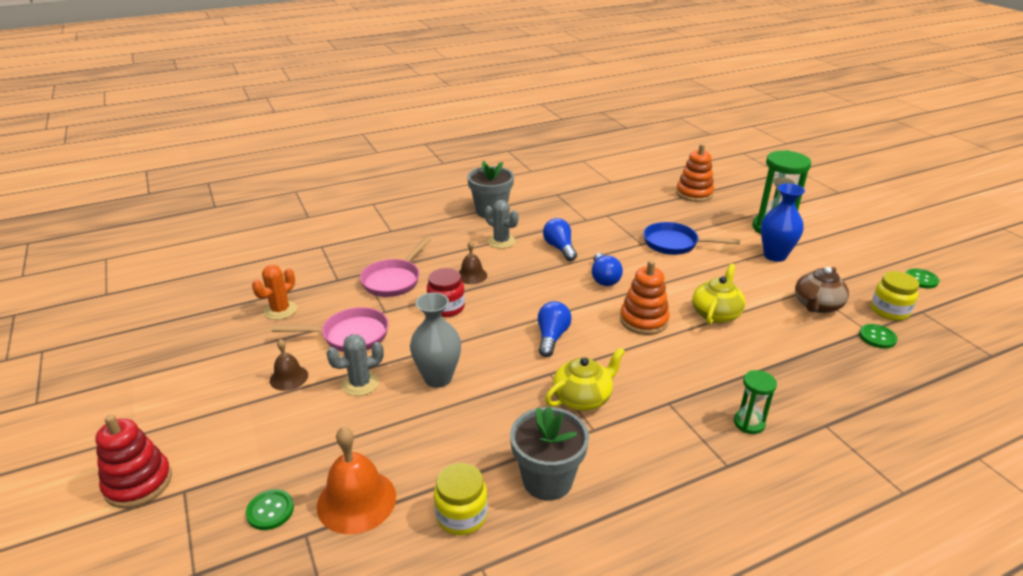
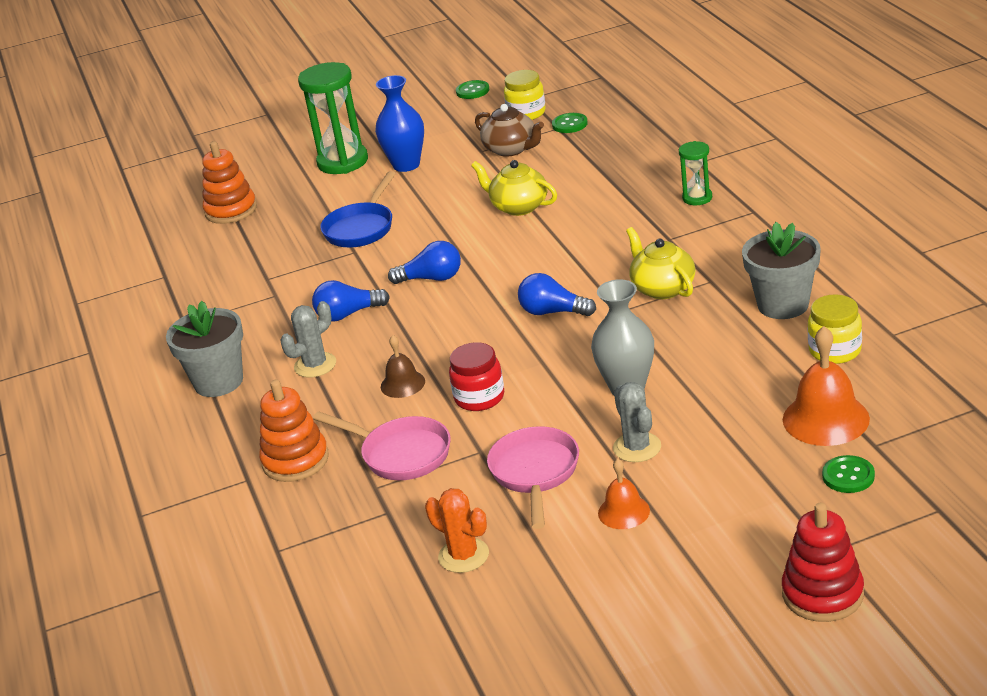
camera: 80 degrees left, 0 degrees up
(289, 377) = (623, 511): brown bell -> orange bell
(643, 320) = (526, 251): orange stacking toy -> orange stacking toy (295, 460)

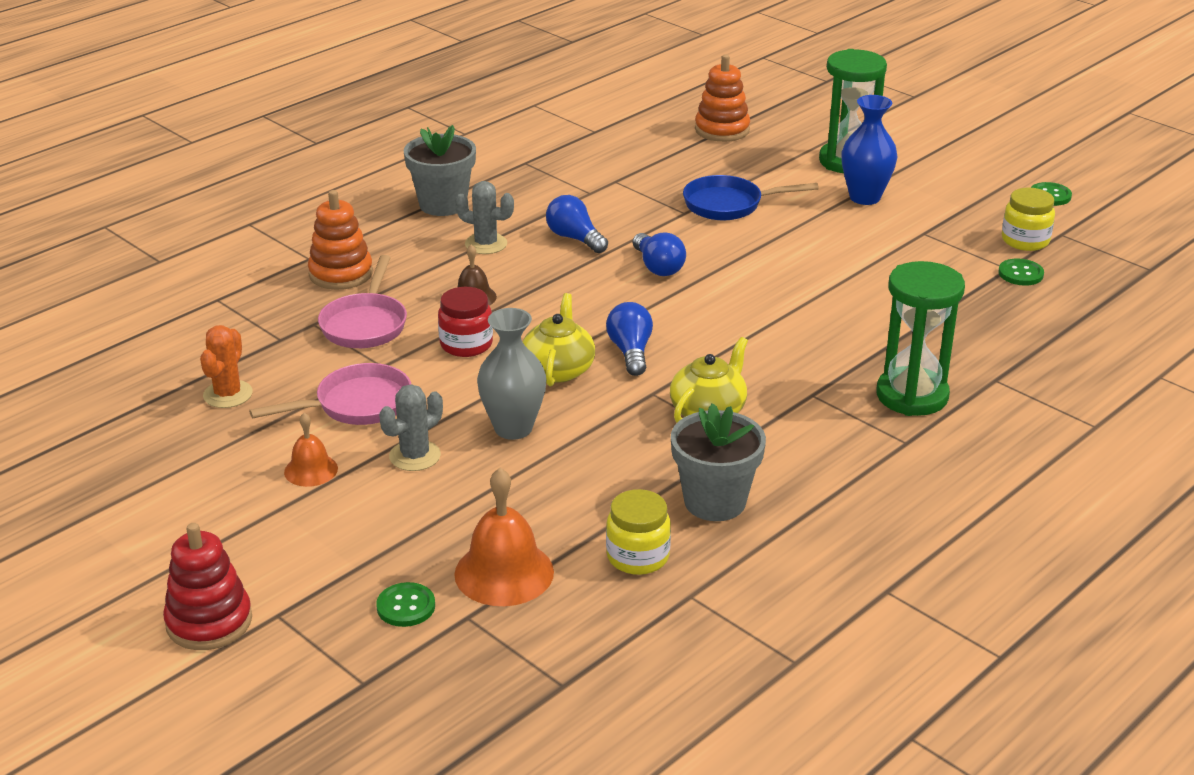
camera: 60 degrees right, 0 degrees up
(511, 149) = (939, 250): brown teapot -> none
(518, 207) = (822, 283): yellow teapot -> yellow teapot (558, 369)
(697, 198) = (912, 396): green hourglass -> green hourglass, size x1.91

